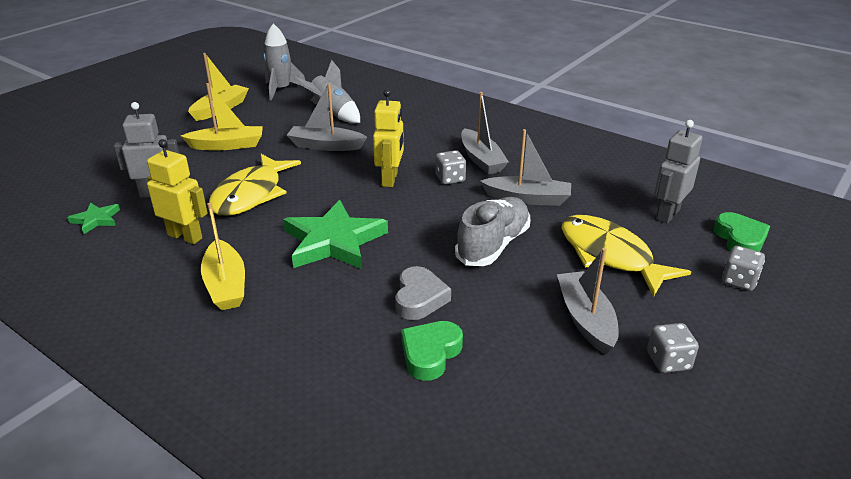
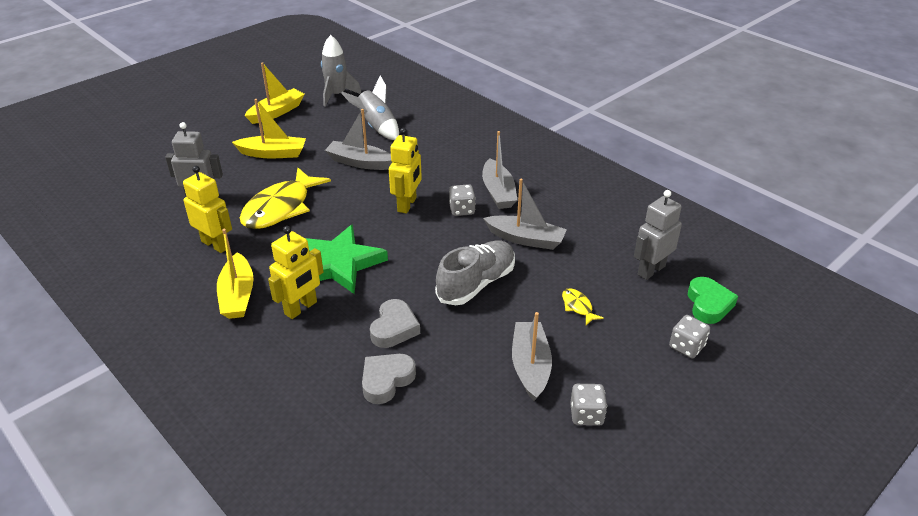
camera: 10 degrees right, 5 degrees up
(96, 220) = (146, 219): green star -> none
(305, 290) = (301, 308): none -> yellow robot
(430, 354) = (386, 380): green heart -> grey heart
(609, 255) = (578, 307): yellow fish -> yellow fish, size x0.42

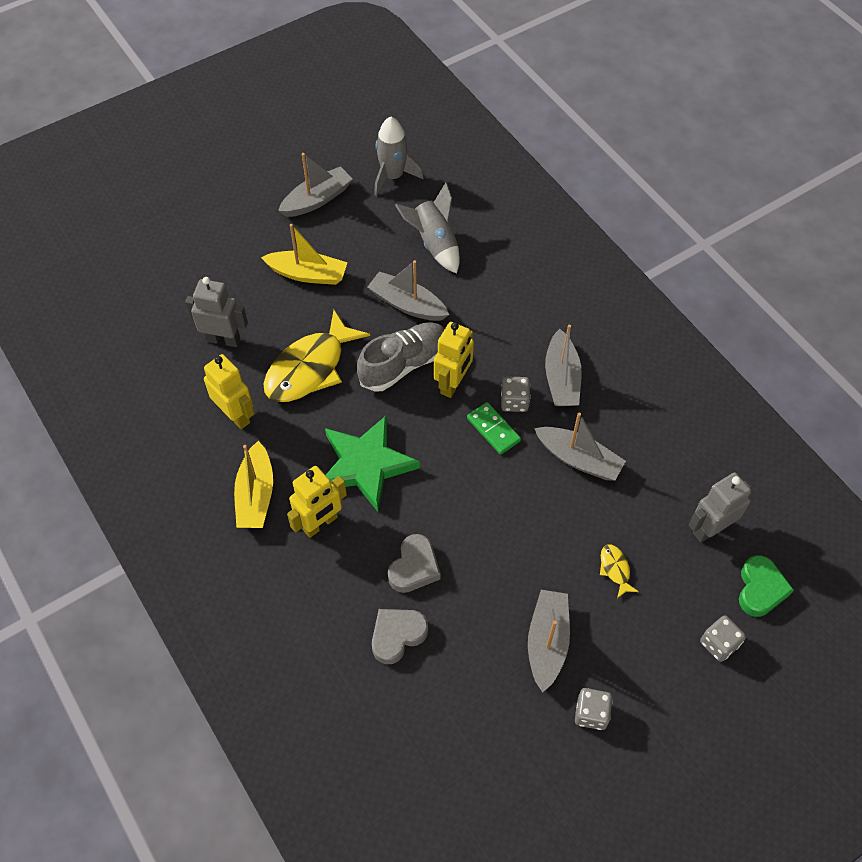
camera: 10 degrees right, 20 degrees up
(276, 112) = (317, 199): yellow boat -> grey boat
(448, 229) = (493, 429): none -> green domino
(476, 284) = (511, 518): grey shoe -> grey shoe (403, 364)

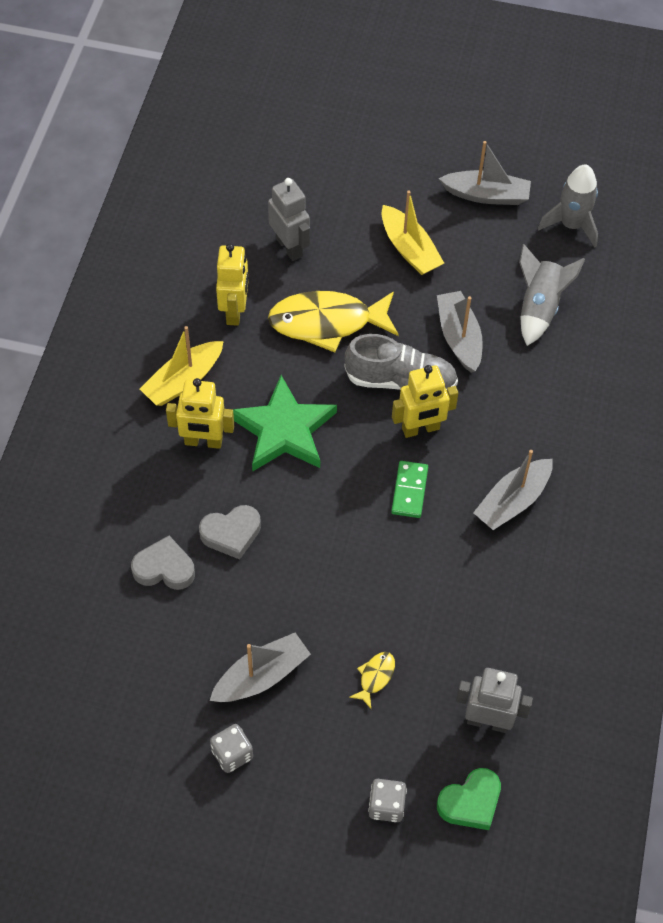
camera: 45 degrees right, 0 degrees up
(514, 401) = (452, 485): grey dice -> none
(578, 459) = (449, 573): grey boat -> none

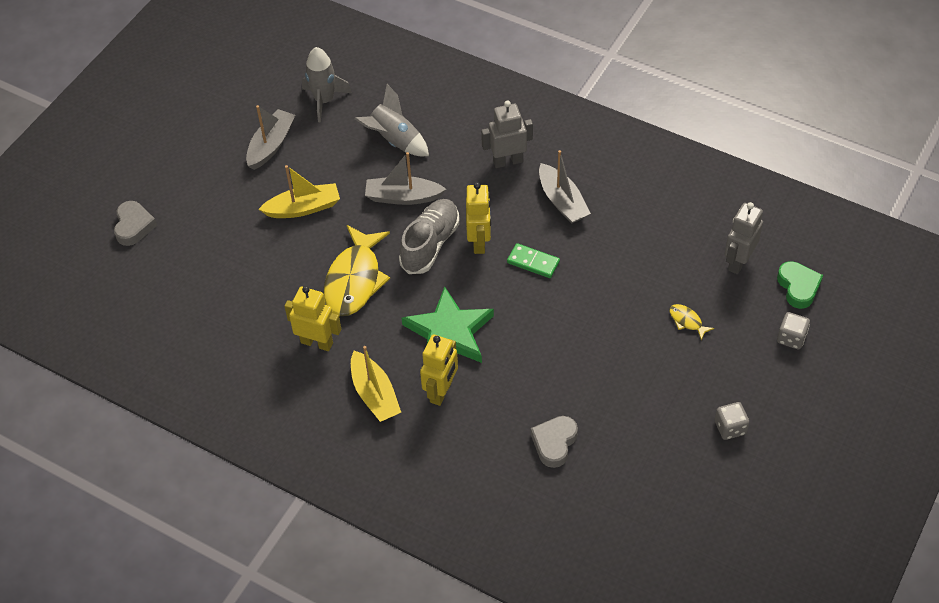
camera: 70 degrees left, 5 degrees down
(231, 534) = (536, 389): grey heart -> grey heart (134, 226)
(261, 676) = (668, 395): grey boat -> none
(289, 247) = (266, 289): grey robot -> grey robot (507, 161)

